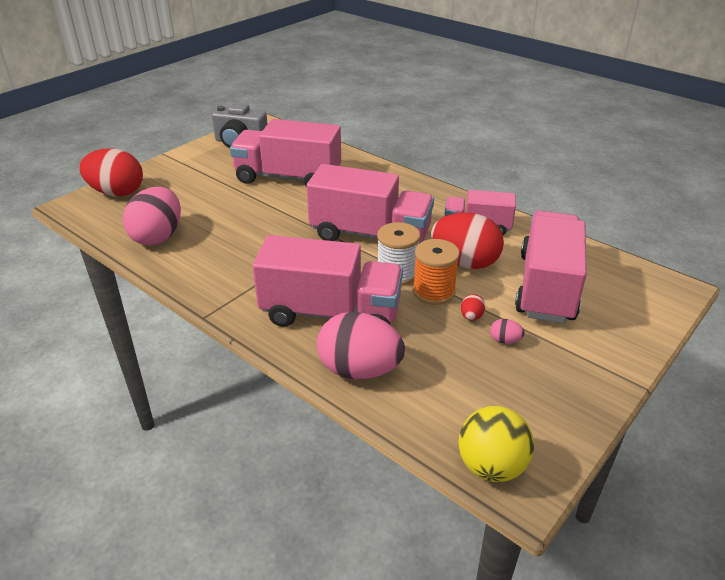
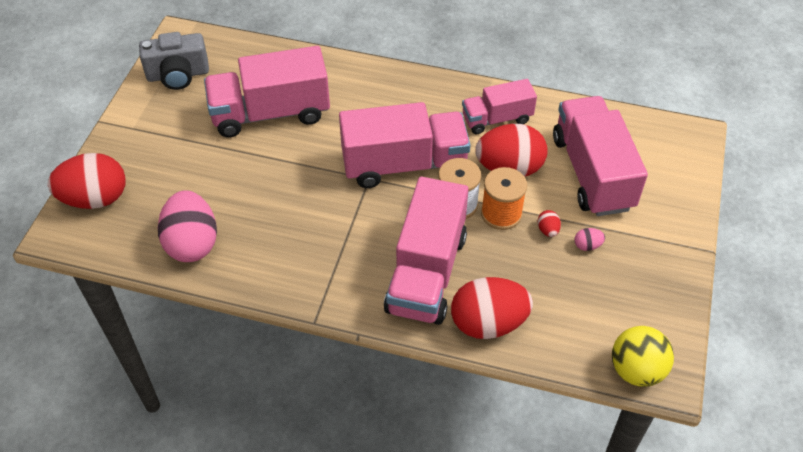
camera: 25 degrees left, 15 degrees up
(331, 313) = (426, 273): pink truck -> pink truck turned 120 degrees clockwise
(359, 370) = (488, 323): pink egg -> red egg

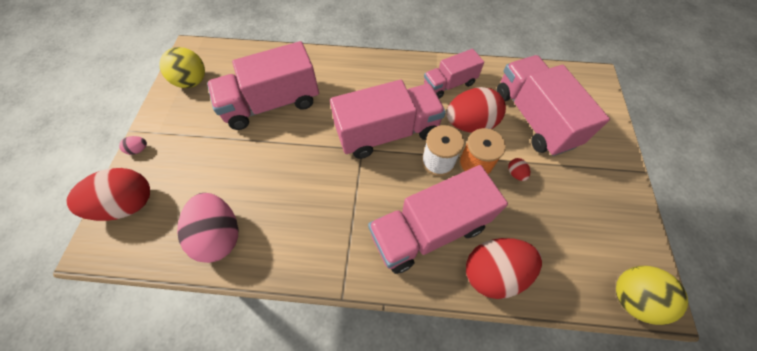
camera: 10 degrees left, 10 degrees up
(178, 75) = (192, 81): grey camera -> yellow ball
(426, 273) = (429, 230): pink truck -> pink truck turned 60 degrees clockwise
(587, 245) = (550, 182): pink egg -> pink egg (139, 149)

